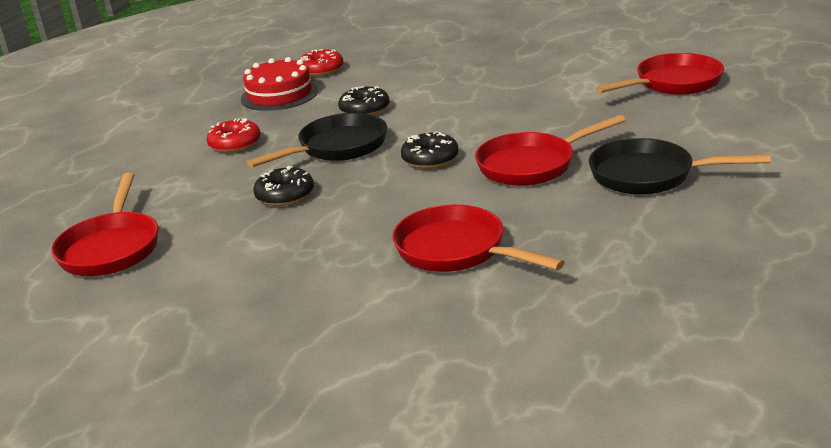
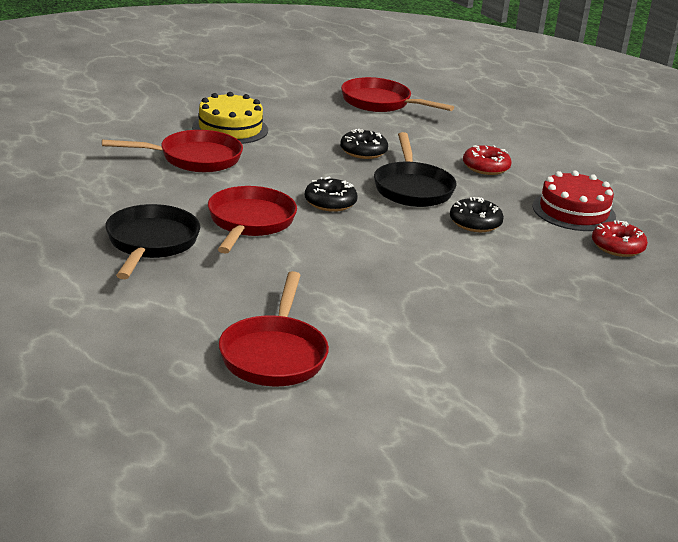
camera: 120 degrees right, 0 degrees up
(339, 278) = (230, 128): none -> yellow cake
(649, 175) = (151, 243): black pan -> black pan turned 45 degrees counterclockwise

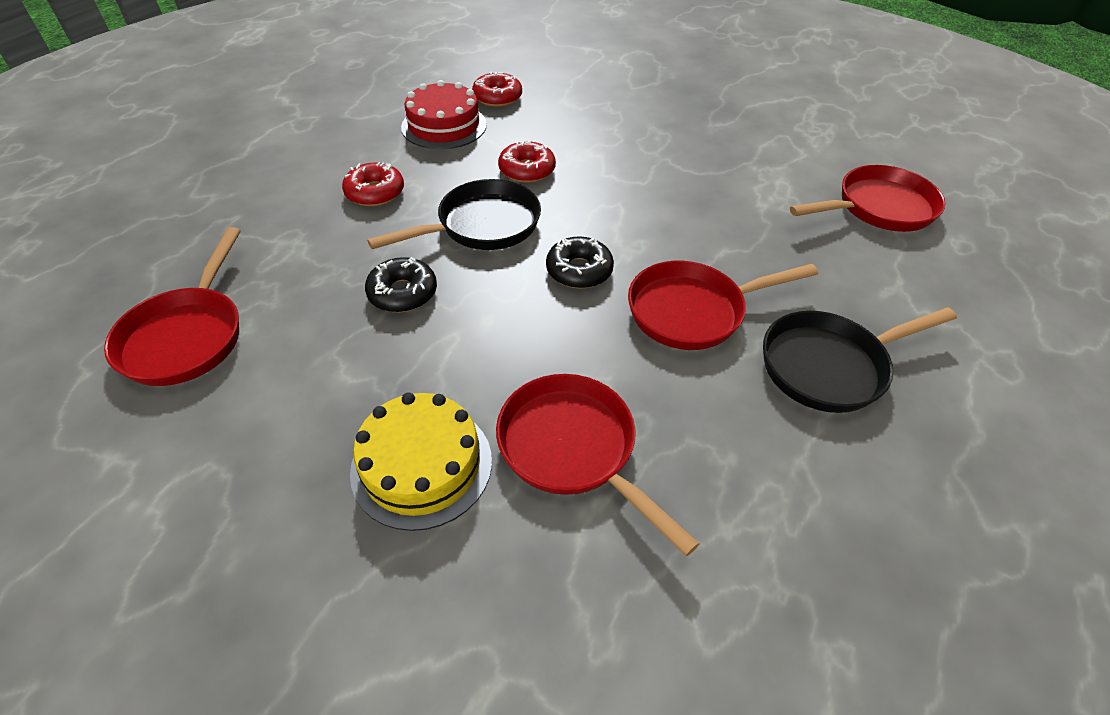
camera: 115 degrees left, 20 degrees up
(475, 223) = (527, 170): black donut -> red donut

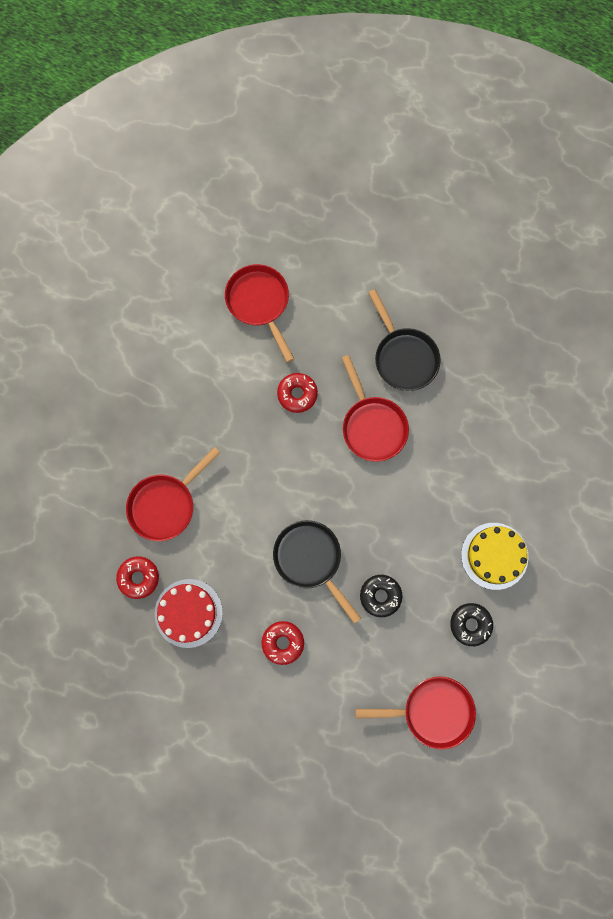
camera: 95 degrees left, 30 degrees up
(527, 170) = (242, 539): red donut -> red donut (297, 394)
(573, 449) = (474, 485): red pan -> red pan (165, 504)
(579, 270) = (346, 492): black donut -> black donut (470, 624)

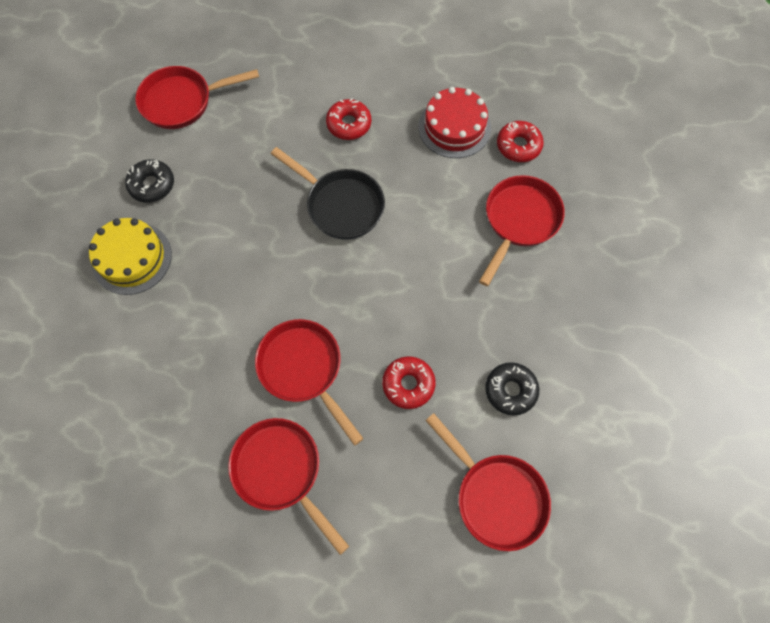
camera: 165 degrees right, 10 degrees down
(380, 596) = (255, 189): black donut -> black donut (510, 390)
(403, 357) = (281, 471): black pan -> red pan

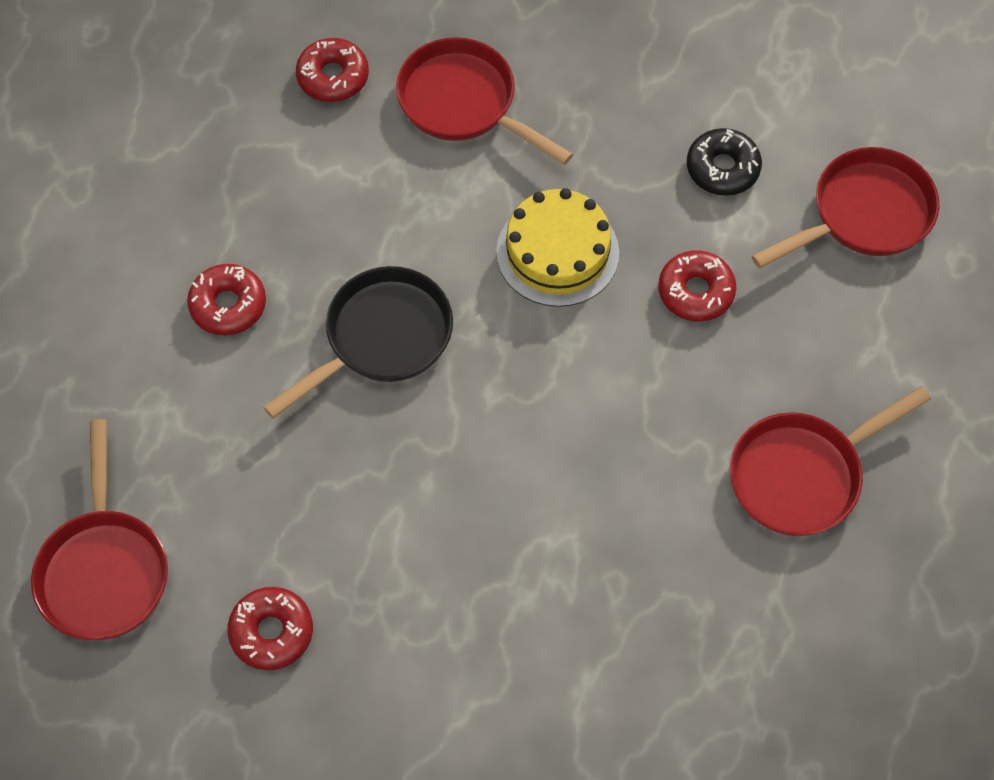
camera: 80 degrees left, 5 degrees down
(132, 258) = (411, 672): yellow cake -> yellow cake (557, 252)
(152, 185) = (271, 632): black donut -> red donut
(303, 369) = (652, 427): red pan -> none
(454, 127) = (275, 155): red cake -> none

